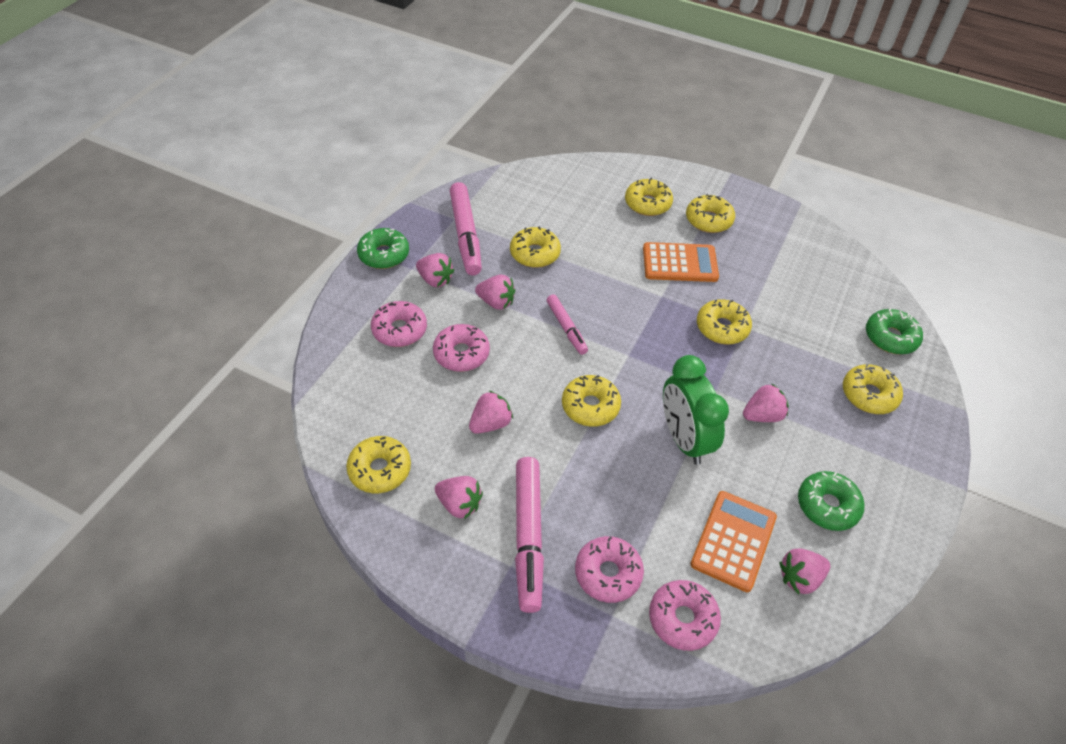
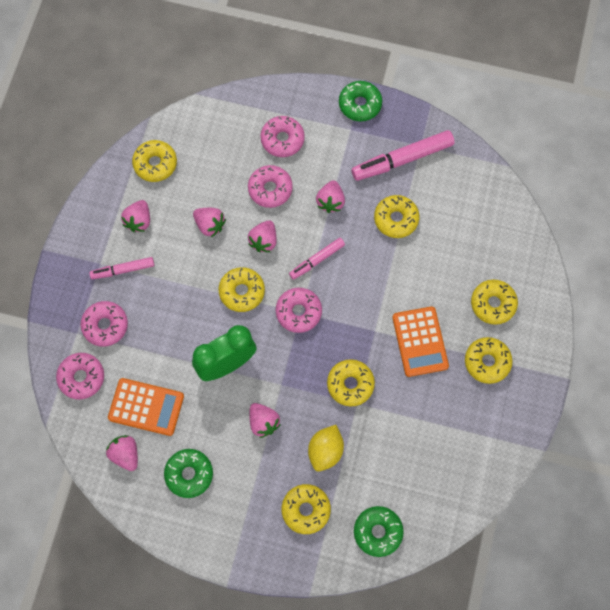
camera: 80 degrees right, 20 degrees up
(435, 280) = (342, 150): pink strawberry -> pink strawberry (264, 241)
(528, 537) = (123, 270): pink marker -> pink marker, size x0.58
(627, 356) = (298, 312): none -> pink donut
(799, 364) = (325, 451): none -> yellow lemon

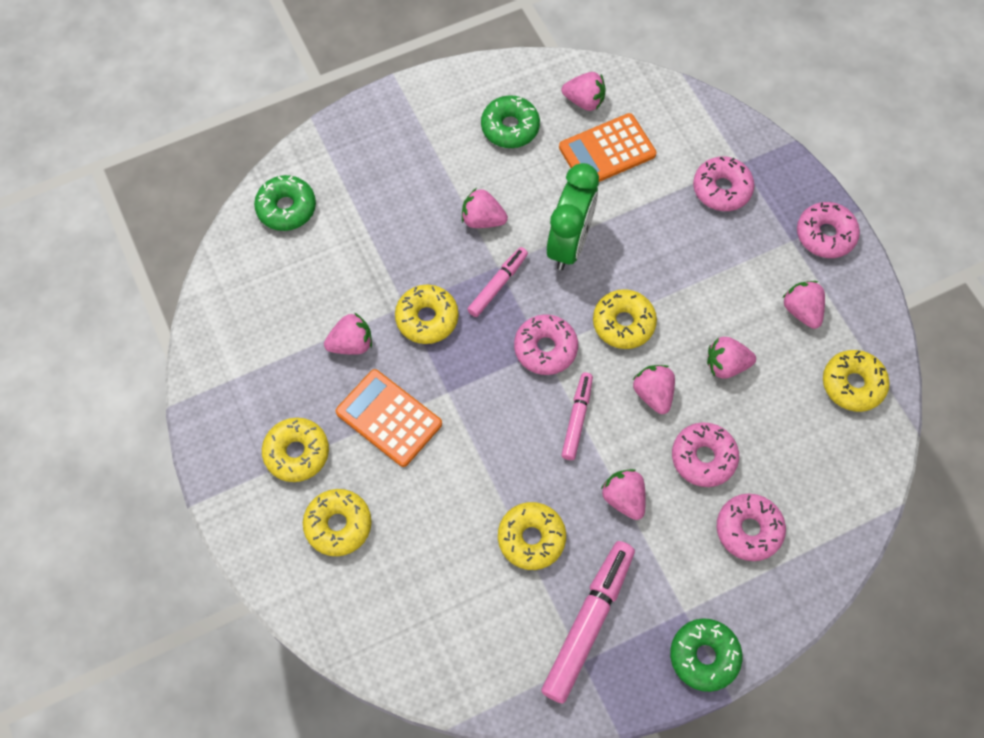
camera: 140 degrees right, 5 degrees down
(81, 377) = (693, 130): pink donut -> pink donut (825, 235)
(123, 270) = (763, 251): pink marker -> pink marker (498, 285)
(306, 510) = (372, 177): yellow donut -> none
(325, 451) = (398, 239): yellow lemon -> none
(407, 404) = (351, 344): none -> pink strawberry

